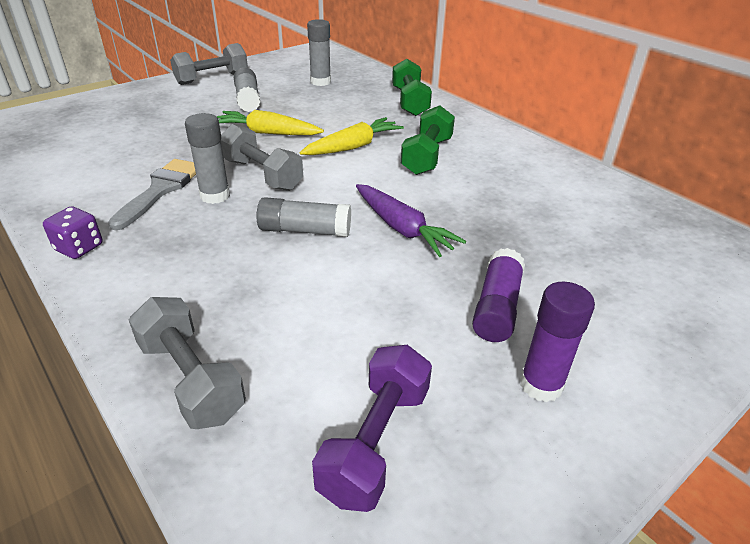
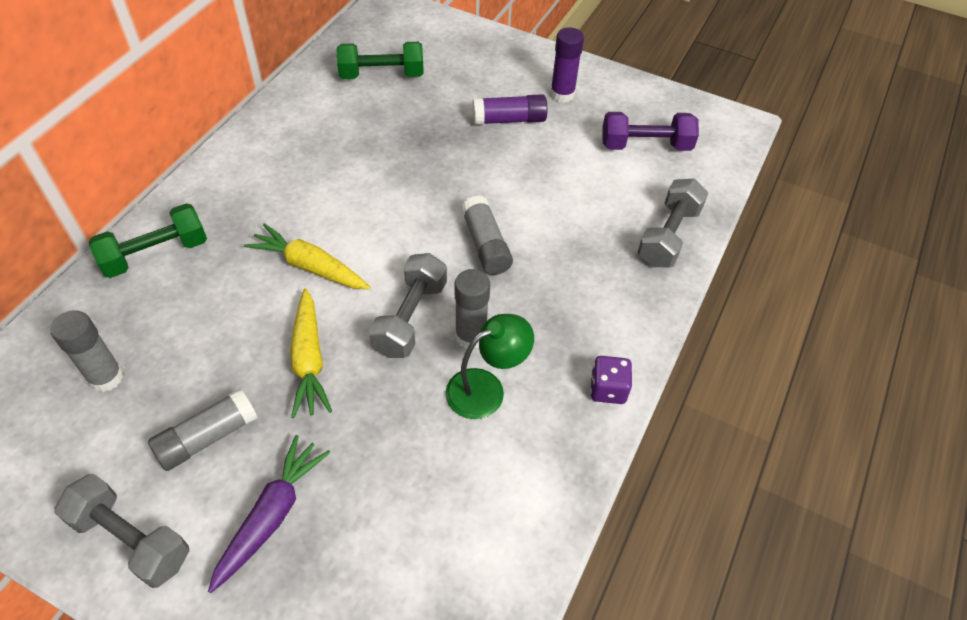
camera: 115 degrees left, 15 degrees up
(161, 190) = (486, 388): grey brush -> green lamp
(402, 228) = (446, 186): purple carrot -> purple carrot (271, 516)
(427, 156) = (305, 202): green dumbbell -> green dumbbell (382, 75)

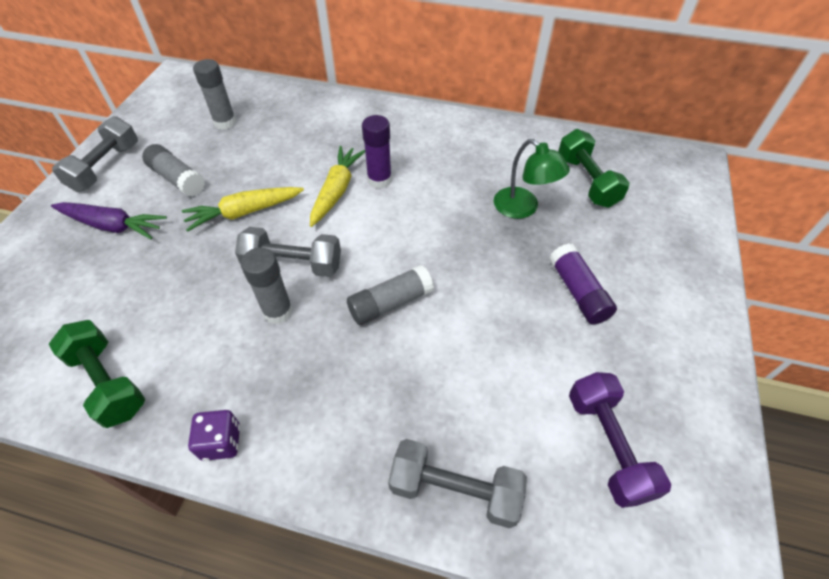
camera: 80 degrees right, 0 degrees up
(156, 254) = (331, 113): green dumbbell -> green dumbbell (108, 382)
(486, 388) = (220, 334): green lamp -> green lamp (523, 208)
(562, 94) = (650, 337): purple glue stick -> purple glue stick (379, 180)

